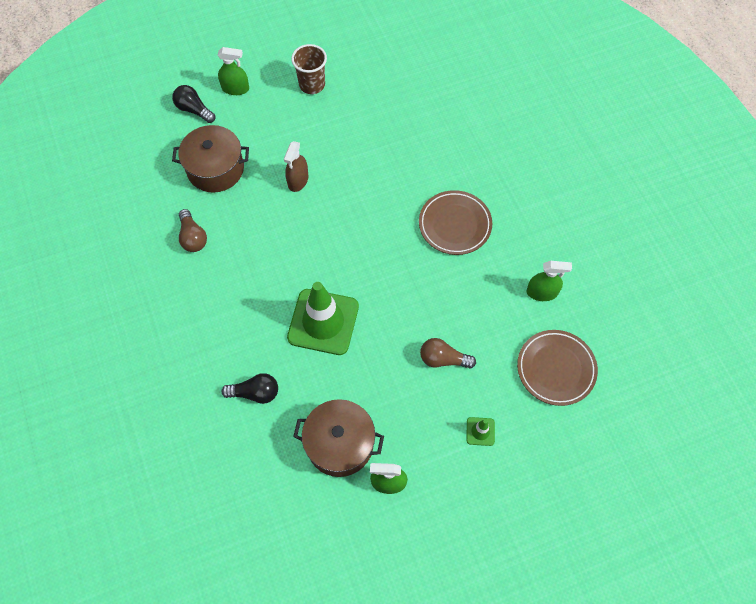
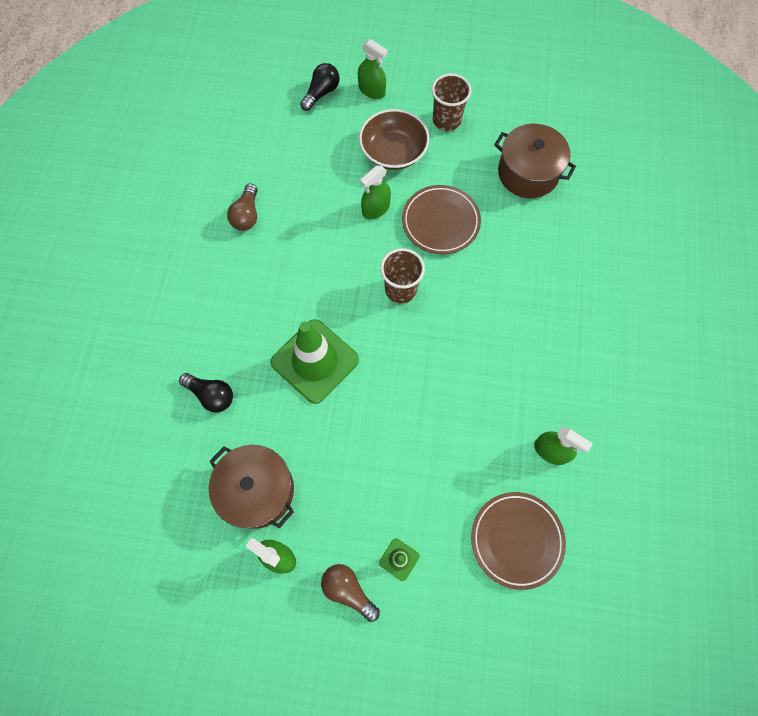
camera: 30 degrees right, 5 degrees up
(194, 110) = (321, 93): black light bulb -> black light bulb turned 60 degrees clockwise
(215, 169) = (306, 159): brown pot -> brown pot (528, 173)
(284, 129) = (393, 152): none -> brown bowl
(298, 180) = (376, 209): brown spray bottle -> green spray bottle
(357, 233) = (400, 289): none -> brown cup
(443, 359) = (407, 463): brown light bulb -> brown light bulb (348, 590)
(455, 225) = (503, 332): brown plate -> brown plate (440, 222)

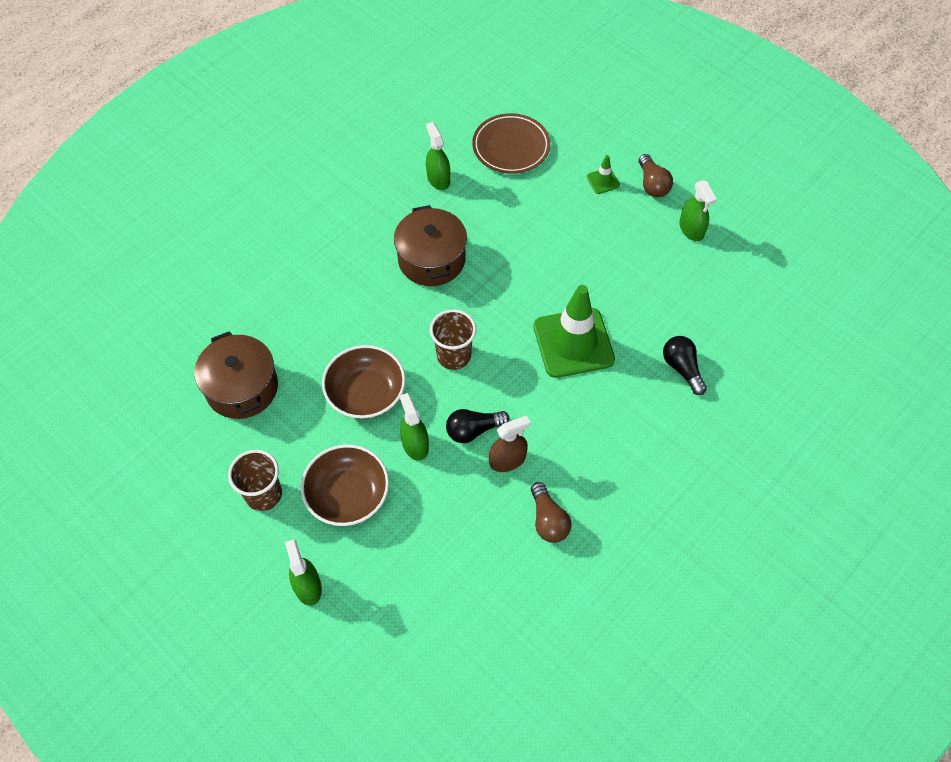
camera: 145 degrees left, 10 degrees down
(247, 215) = (548, 520): brown light bulb -> brown light bulb turned 120 degrees clockwise
(257, 490) = (683, 278): brown pot -> brown pot (431, 259)
(303, 238) = (507, 460): none -> brown spray bottle
(321, 93) = (365, 622): black light bulb -> black light bulb (473, 430)
(376, 209) = (415, 444): green spray bottle -> green spray bottle turned 105 degrees counterclockwise
(440, 222) = (366, 393): brown plate -> brown bowl

